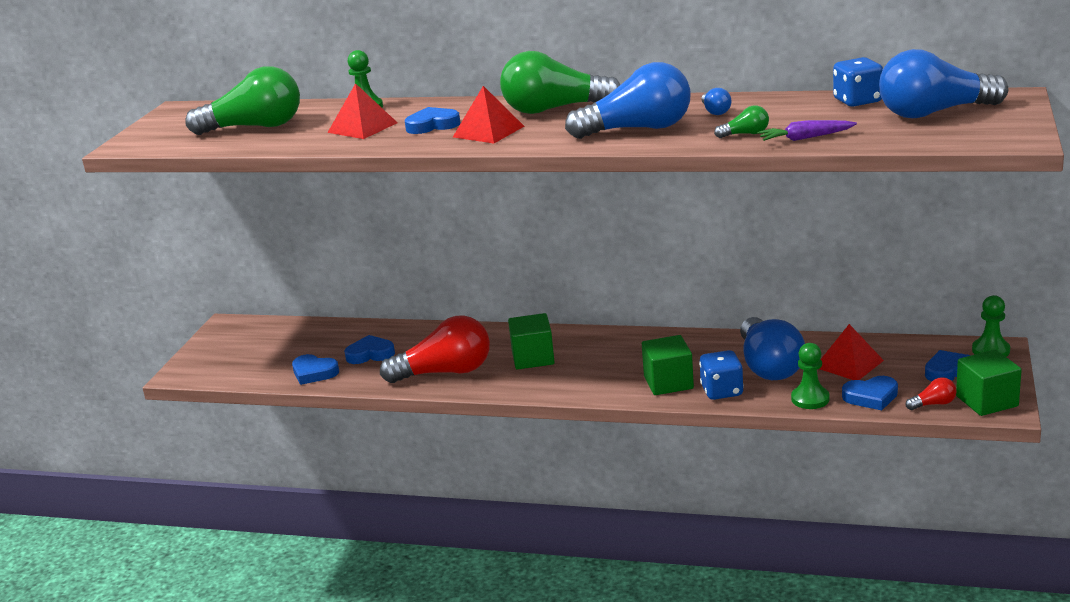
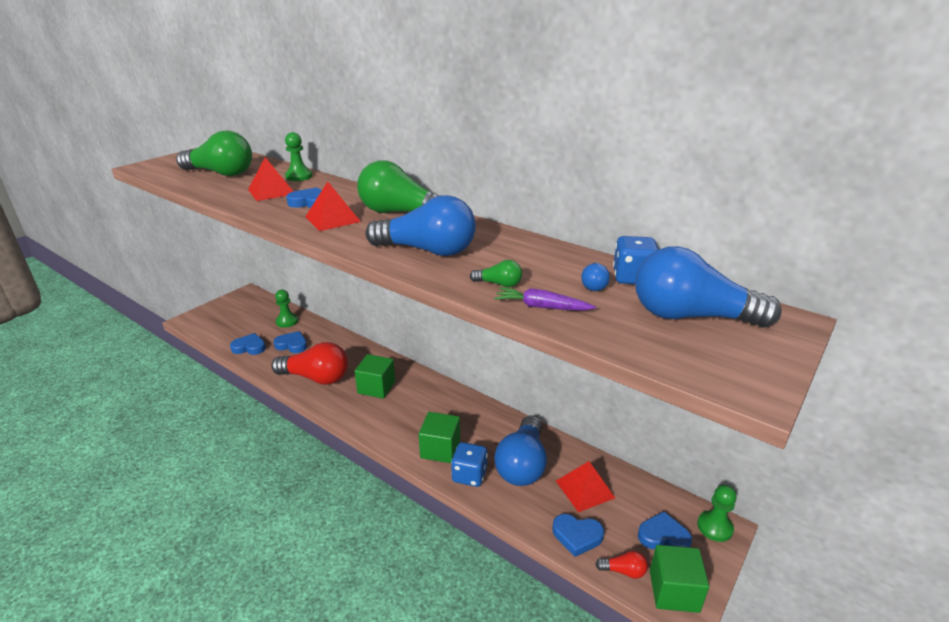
camera: 20 degrees right, 5 degrees up
(314, 373) = (249, 347): blue heart -> blue heart turned 135 degrees clockwise
(715, 111) = (505, 251): blue light bulb -> blue light bulb (594, 285)
(810, 399) = (527, 515): green pawn -> green pawn (287, 321)

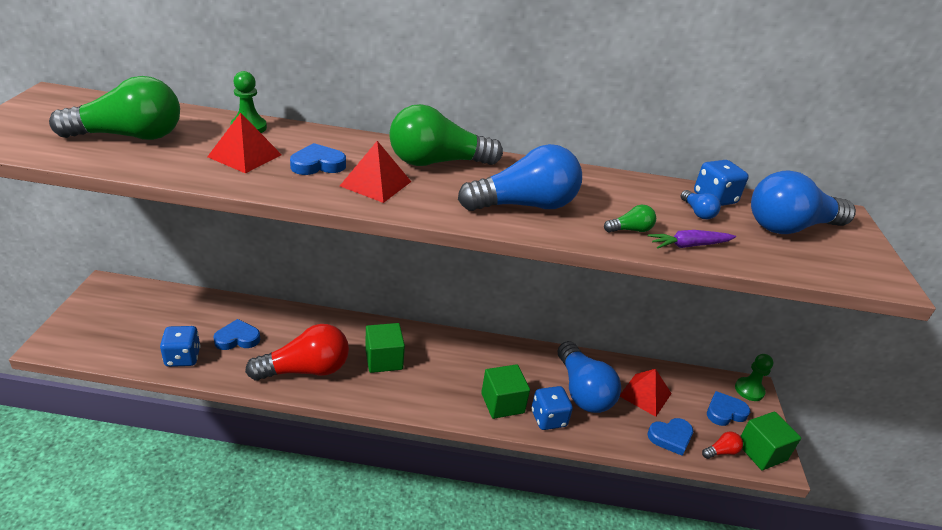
camera: 35 degrees left, 5 degrees up
(249, 347) = (183, 357): blue heart -> blue dice
(287, 321) = (201, 310): green pawn -> none

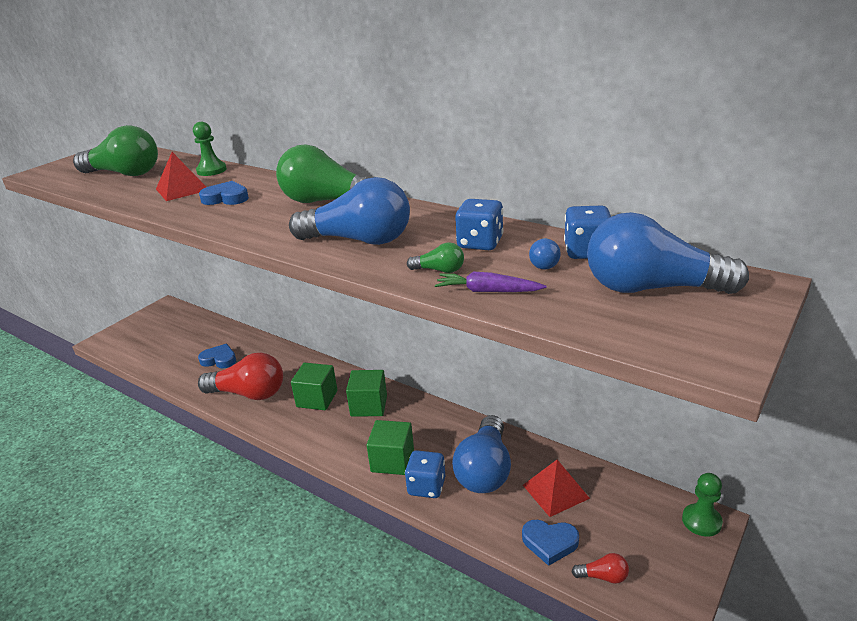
camera: 35 degrees right, 5 degrees down
(183, 357) = (172, 366): blue dice -> blue dice (480, 243)
(376, 183) = (252, 214): red pyramid -> none
(725, 412) = (645, 536): blue heart -> none
(761, 452) = (660, 593): green cube -> green cube (369, 406)

